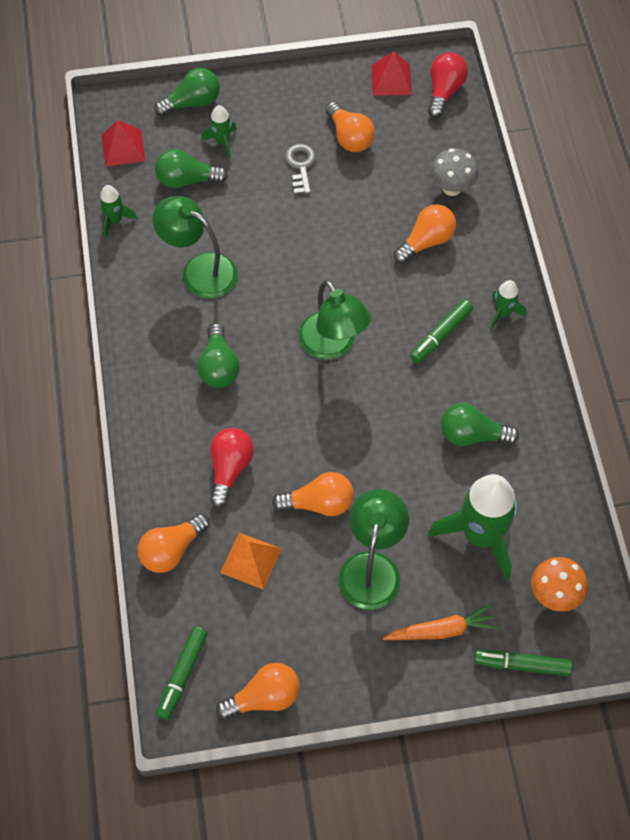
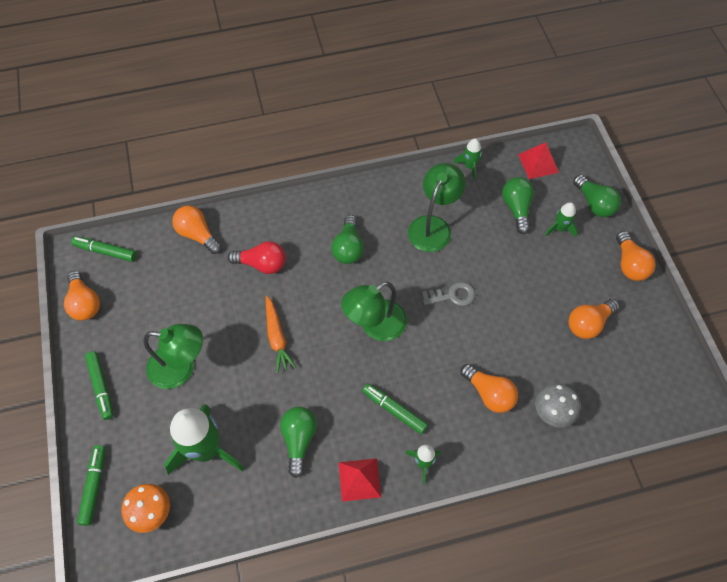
camera: 85 degrees right, 0 degrees up
(218, 366) = (348, 248): green light bulb -> green light bulb turned 75 degrees counterclockwise
(251, 560) = (189, 285): orange pyramid -> none
(301, 166) = (548, 288): grey key -> grey key (452, 295)
(319, 503) = (235, 327): orange light bulb -> orange light bulb (629, 264)
(391, 80) = (663, 354): red pyramid -> red pyramid (359, 479)
(392, 666) = (101, 387): none -> green marker
(441, 630) = (127, 422): orange carrot -> orange carrot (277, 337)
(444, 91) = (662, 402): red light bulb -> none

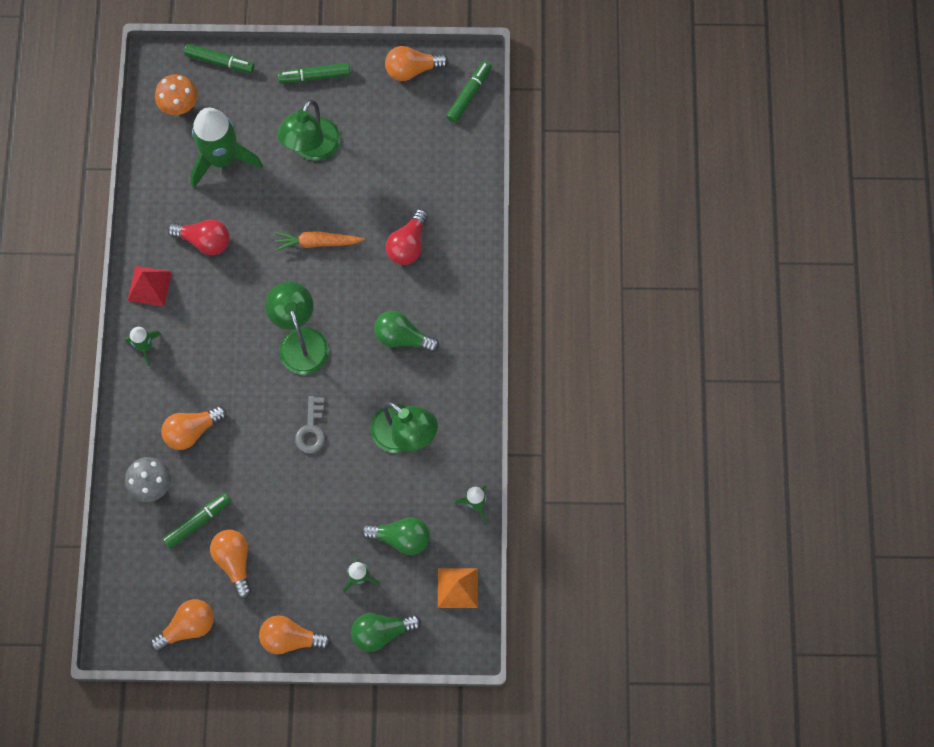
camera: 105 degrees right, 10 degrees up
(197, 235) = (464, 187): orange light bulb -> orange light bulb (188, 627)
(299, 440) = (205, 241): green light bulb -> red light bulb
(394, 410) = (205, 335): green marker -> green marker (198, 522)
(538, 163) = (457, 588): red pyramid -> orange pyramid

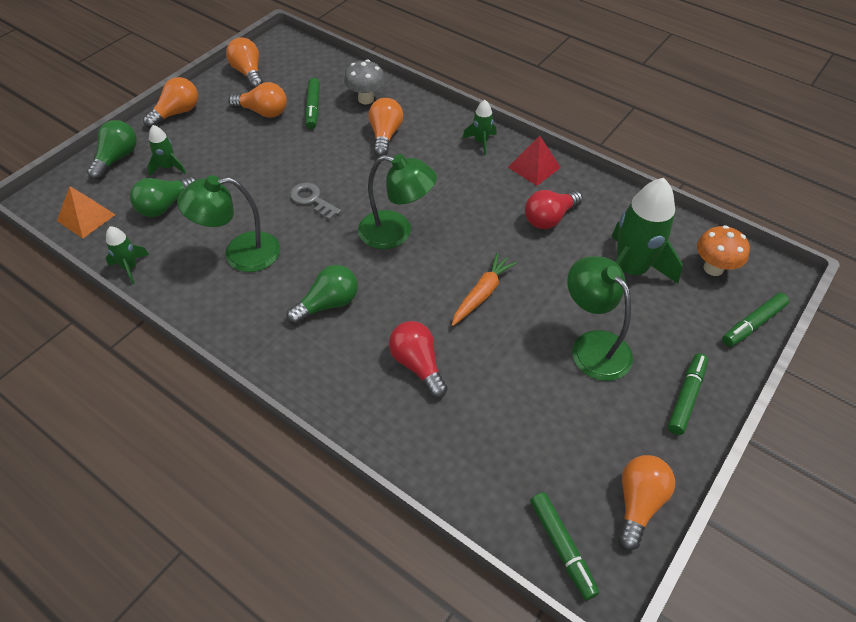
camera: 125 degrees right, 20 degrees down
(188, 627) = (248, 73): orange light bulb -> orange light bulb turned 150 degrees clockwise

